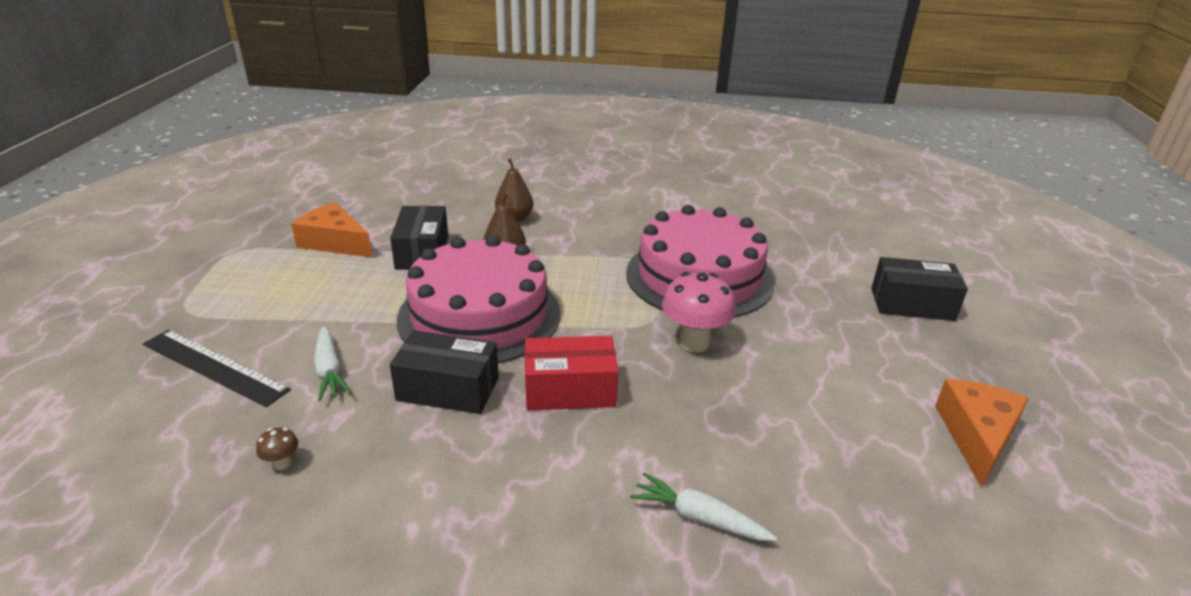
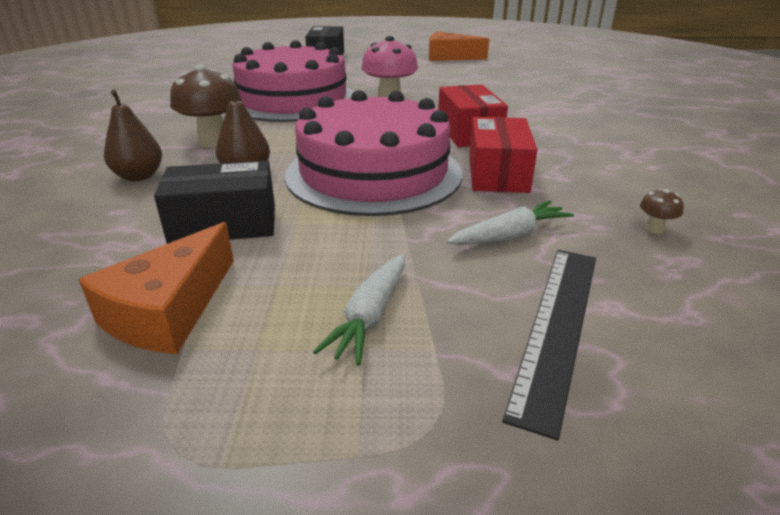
camera: 95 degrees left, 0 degrees up
(448, 389) = (497, 173): black box -> red box
(578, 241) = (213, 141): none -> brown mushroom
(699, 518) = (559, 101): white carrot -> white carrot (370, 316)

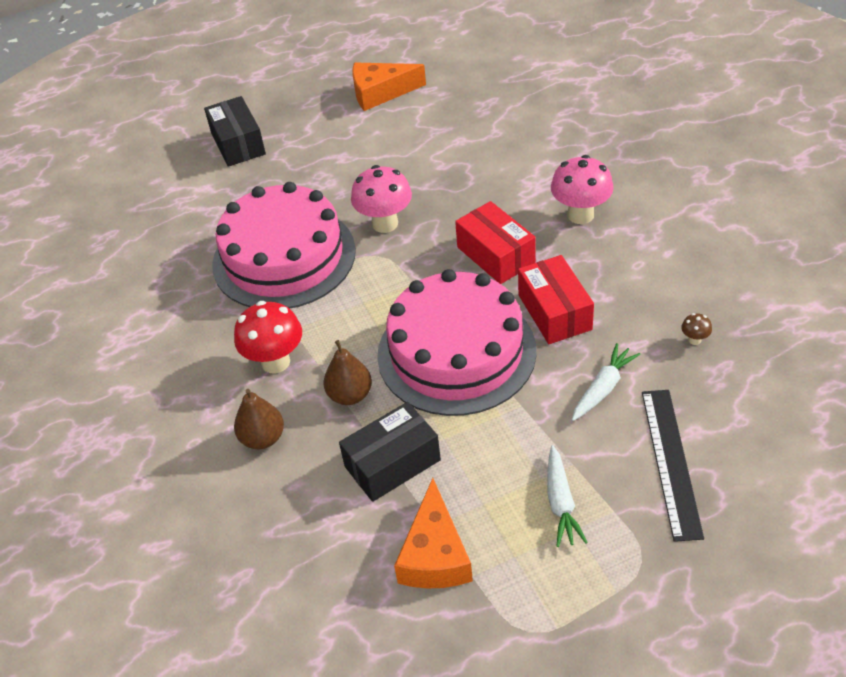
camera: 20 degrees left, 15 degrees up
(213, 141) = (275, 362): brown mushroom -> red mushroom
(571, 129) = (580, 215): none -> pink mushroom

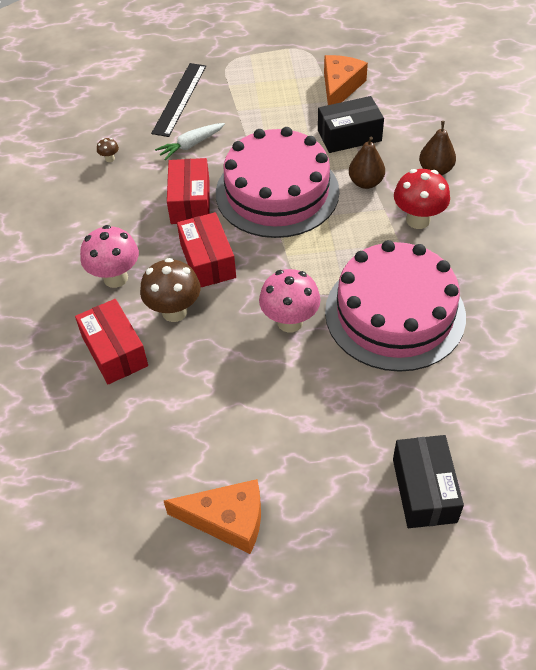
camera: 165 degrees left, 5 degrees up
(501, 203) = (174, 311): none -> brown mushroom
(535, 160) = (114, 351): none -> red box
(561, 503) = (255, 94): white carrot -> none

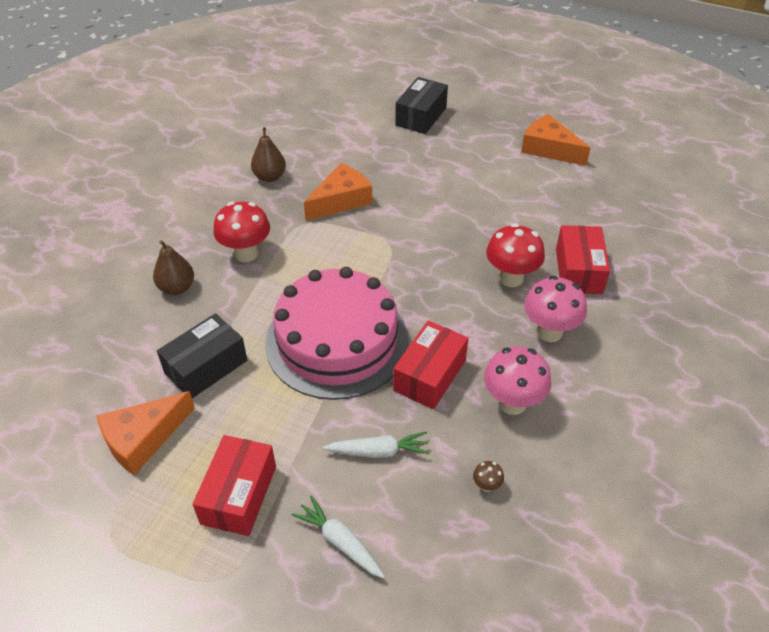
camera: 150 degrees left, 5 degrees down
(174, 311) = (511, 278): brown mushroom -> red mushroom
(179, 99) = (340, 542): black ruler -> white carrot
(208, 261) = (454, 306): red box -> red box (239, 495)
(290, 322) = (423, 229): pink mushroom -> pink mushroom (512, 403)
(349, 136) = (206, 367): black box -> black box turned 60 degrees counterclockwise
(365, 182) = (248, 308): brown pear -> brown pear (270, 177)
(395, 313) = (341, 200): pink cake -> orange cheese

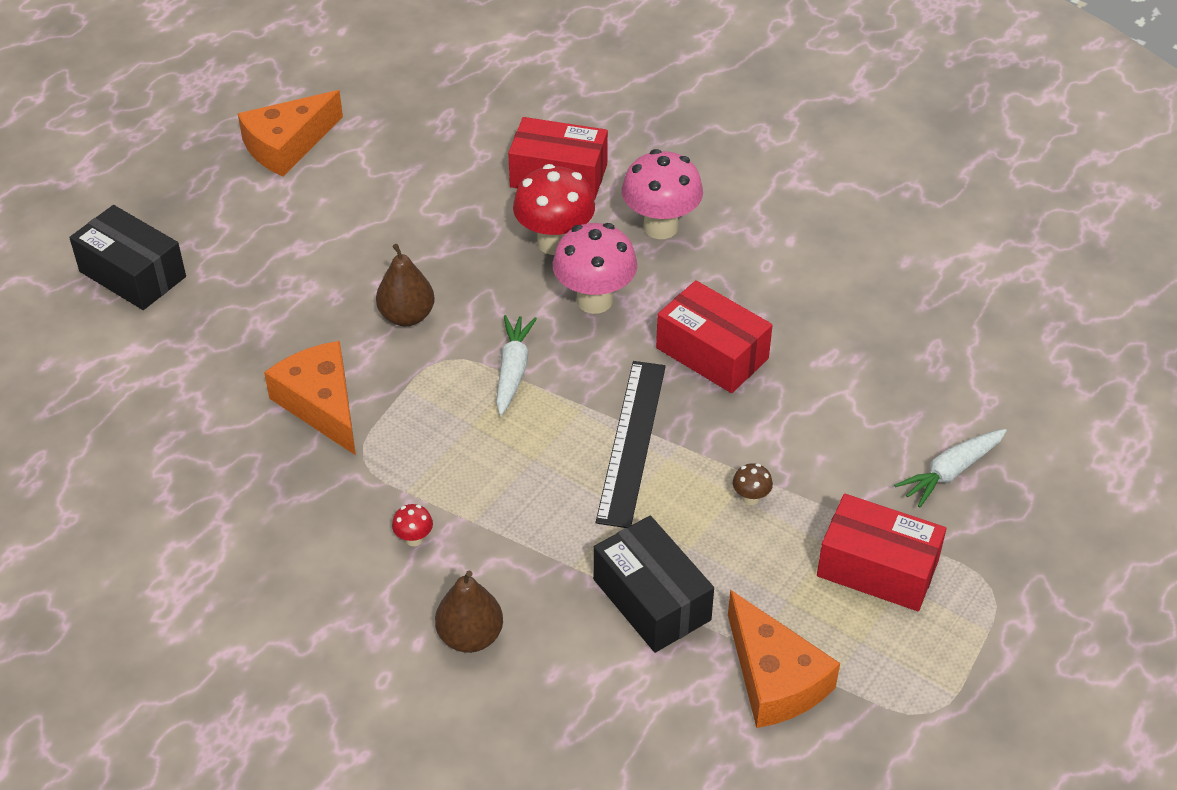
camera: 80 degrees left, 0 degrees up
(246, 253) = (414, 539): red mushroom -> red mushroom, size x0.43
(270, 177) = (220, 495): brown pear -> brown pear (407, 316)
(337, 341) = (632, 442): pink cake -> black ruler
(379, 451) = (826, 420): white carrot -> white carrot (513, 370)
(486, 486) = (885, 330): brown mushroom -> brown mushroom (750, 498)
(512, 403) = (769, 284): pink mushroom -> pink mushroom (594, 300)

